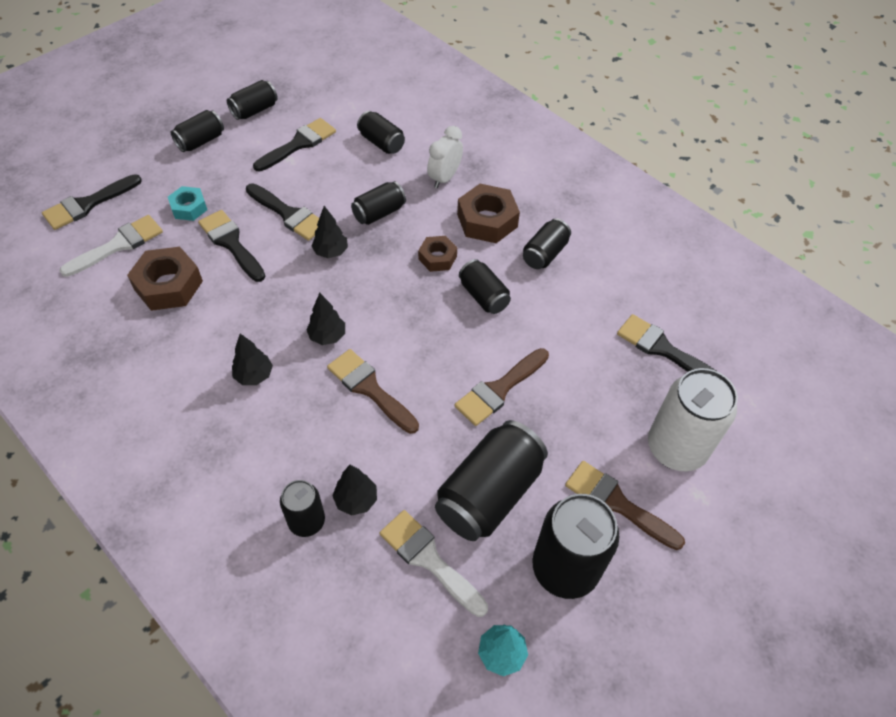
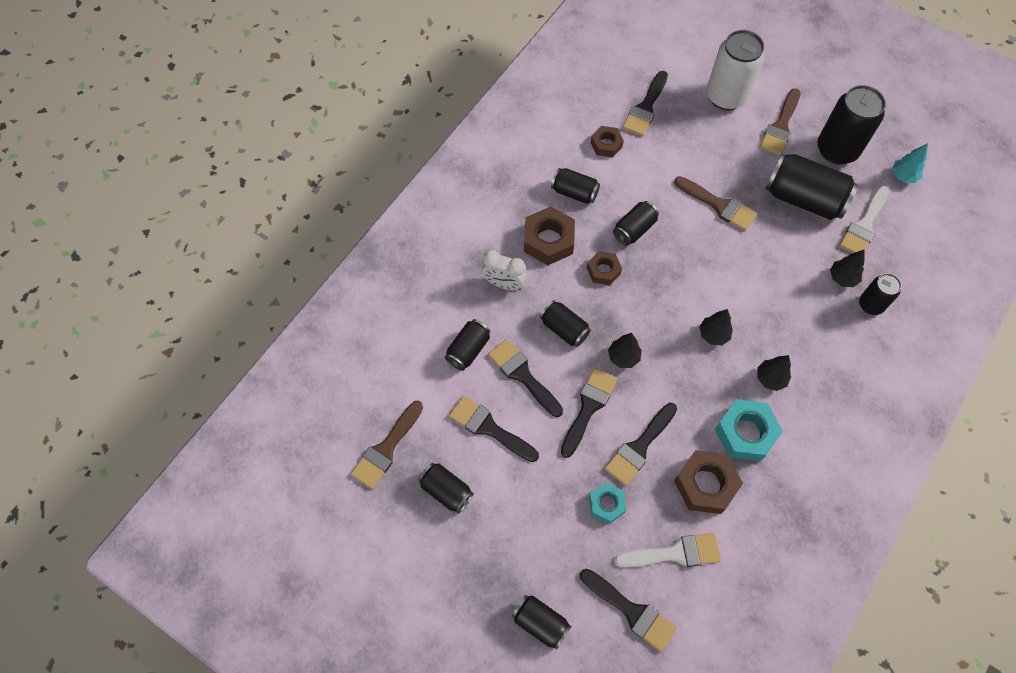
camera: 100 degrees left, 10 degrees up
(118, 245) = (674, 553): white brush -> white brush turned 135 degrees clockwise
(201, 141) = (509, 530): black can -> black can (540, 623)
(204, 334) = (745, 433): none -> turquoise nut
(341, 174) = (523, 375): none -> black brush
(370, 389) = (750, 291): brown brush -> brown brush (386, 448)
(608, 296) = (606, 144): none -> brown nut

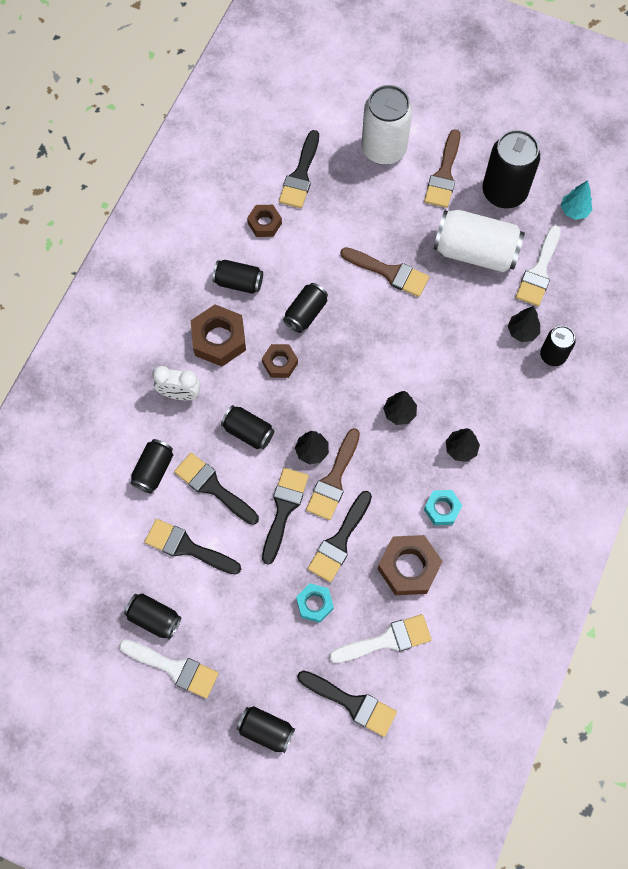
camera: 10 degrees left, 5 degrees up
(386, 448) = (87, 586): brown brush -> brown brush (334, 479)
(458, 543) = (174, 668): none -> white brush
(745, 433) = (442, 509): turquoise nut -> turquoise nut, size x0.60
(803, 199) = (475, 251): black can -> white can

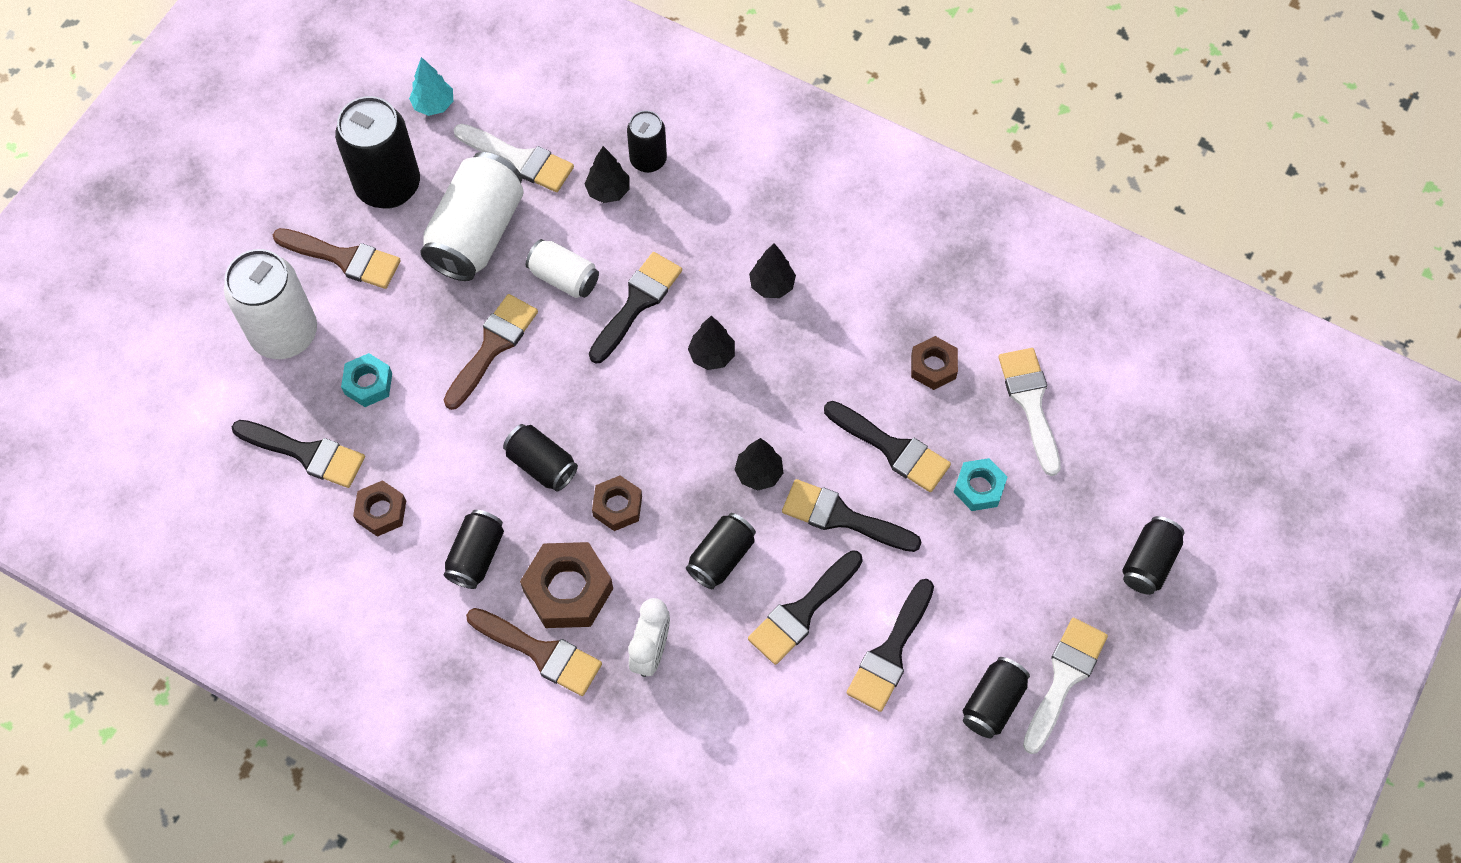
camera: 85 degrees left, 5 degrees down
(153, 470) = (769, 695): black can -> none
(334, 479) = (803, 448): brown brush -> brown brush (540, 652)
(351, 703) = (1113, 453): black brush -> black brush (637, 303)
(408, 567) = (933, 366): brown nut -> brown nut, size x0.60
(442, 509) = (855, 317): turquoise nut -> turquoise nut (368, 384)
(448, 310) = (564, 278): none -> white can

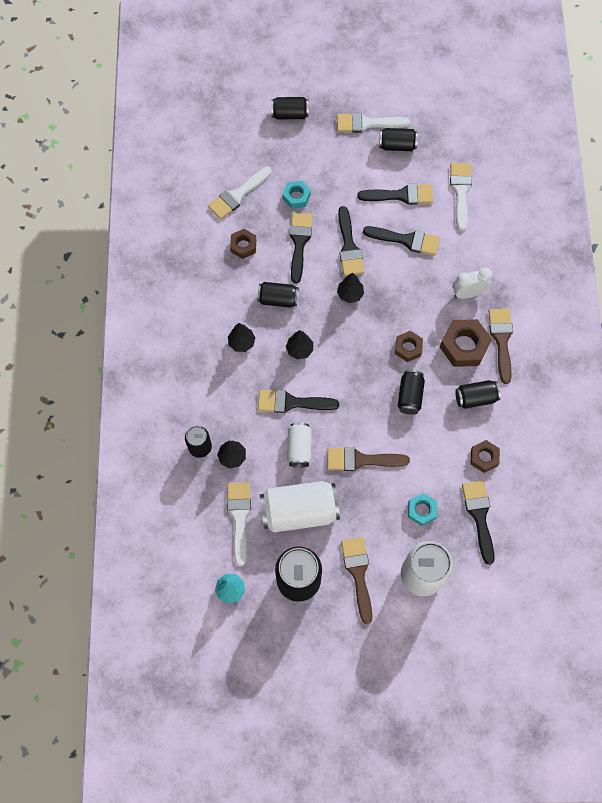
camera: 120 degrees left, 5 degrees up
(721, 557) = (403, 288): black can -> black can (278, 299)
(841, 755) = (460, 192): none -> white brush

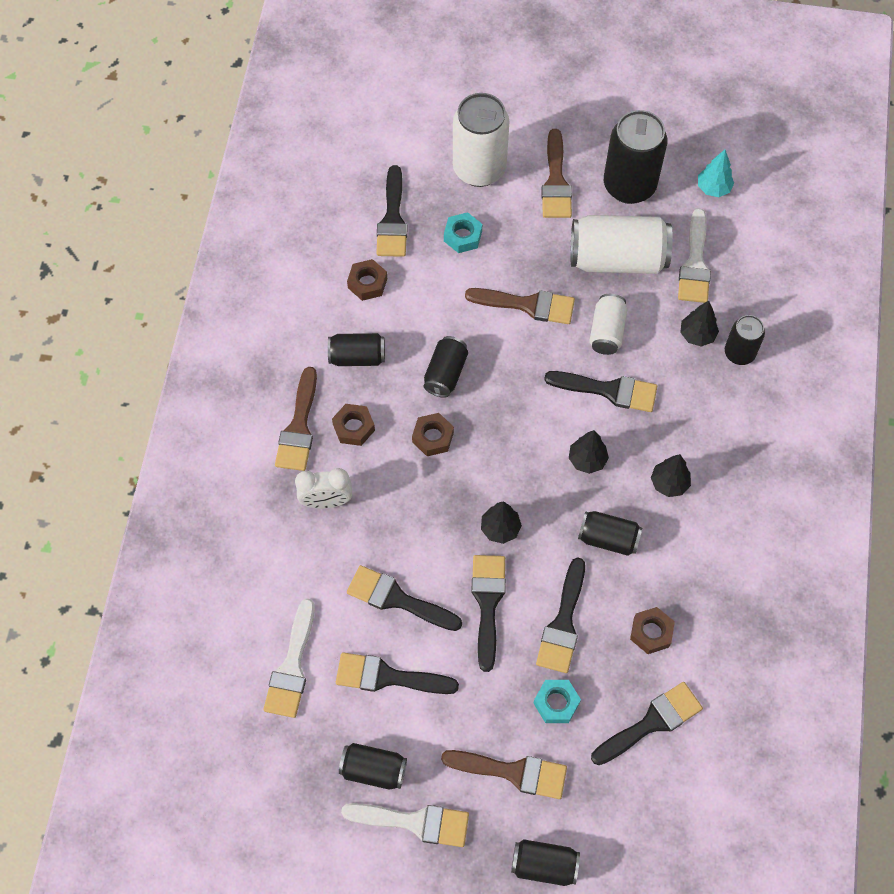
camera: 170 degrees left, 5 degrees down
(237, 195) = (651, 723): white brush -> black brush
(316, 157) = (512, 772): none -> brown brush
(464, 346) = (353, 427): brown nut -> brown nut, size x0.60

